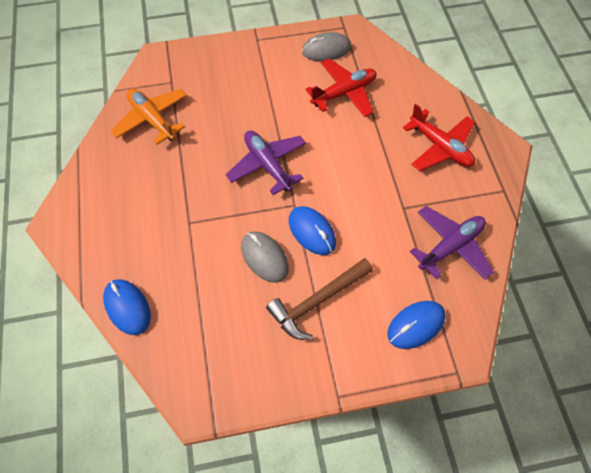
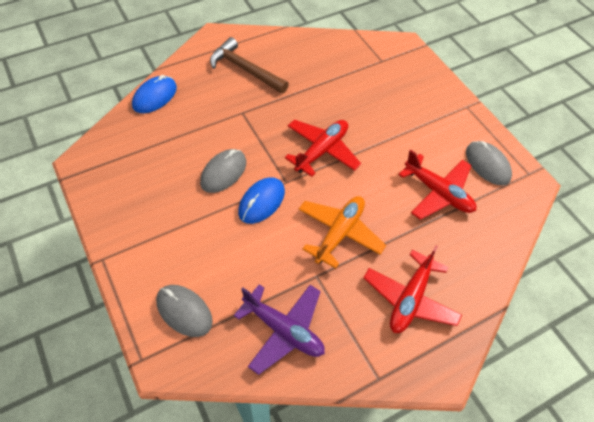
camera: 70 degrees right, 5 degrees down
(152, 119) = (335, 60): orange plane -> orange plane (339, 233)
(267, 165) = (321, 151): purple plane -> red plane
(317, 301) = (190, 222): brown hammer -> brown hammer (245, 69)
(416, 325) = (184, 311): blue mouse -> grey mouse

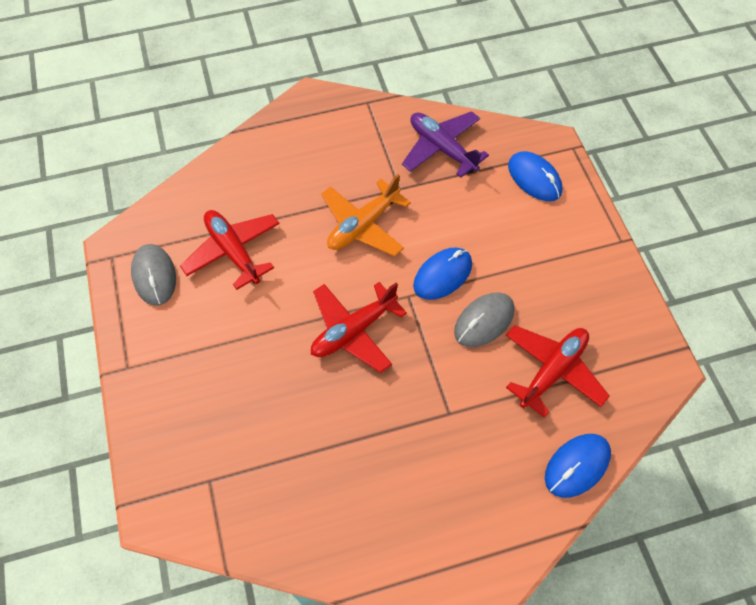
camera: 165 degrees left, 5 degrees up
(184, 311) = (534, 178): grey mouse -> blue mouse
(245, 69) = (433, 500): brown hammer -> none
(410, 299) = (314, 154): red plane -> red plane (552, 371)

